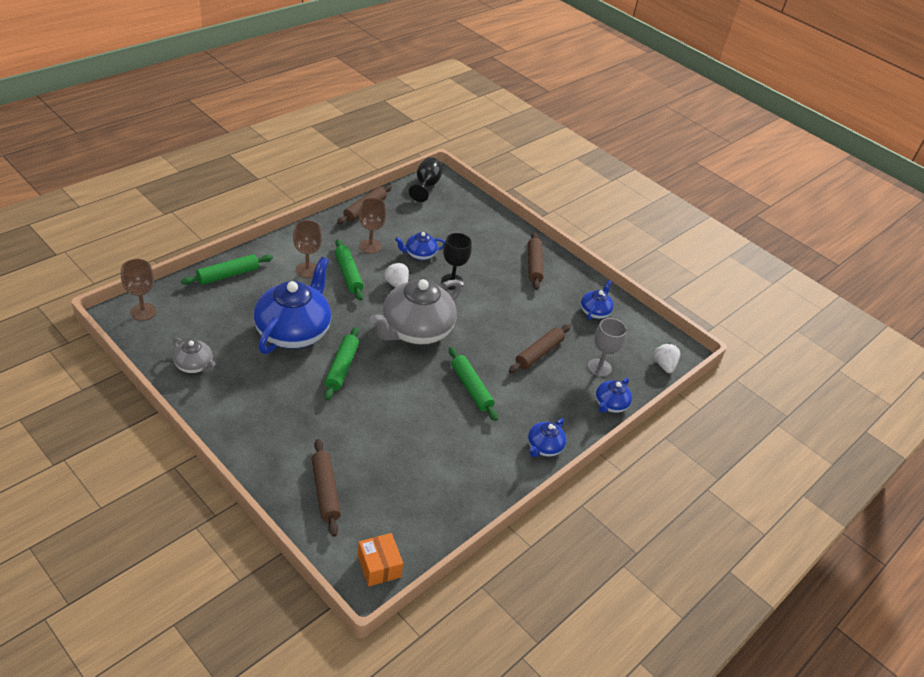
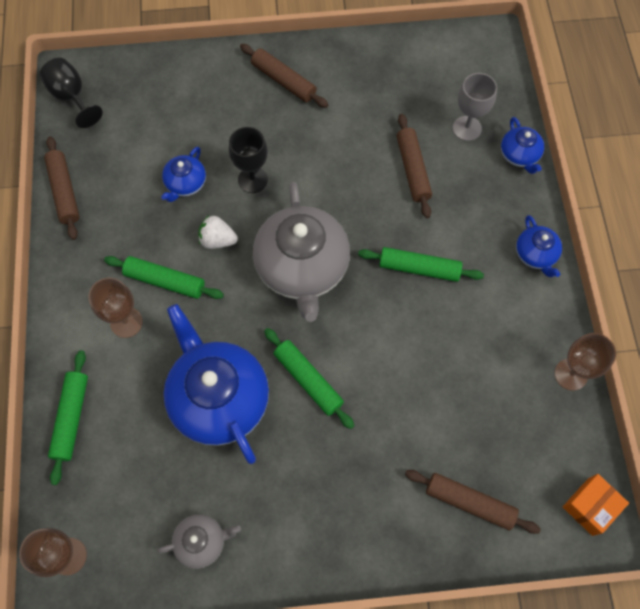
camera: 45 degrees left, 25 degrees up
(370, 246) = (134, 227): brown goblet -> brown goblet (571, 374)
(379, 566) = (590, 506): orange box -> orange box turned 60 degrees counterclockwise
(595, 312) = (390, 74): blue teapot -> none
(664, 365) = (500, 69): white strawberry -> none

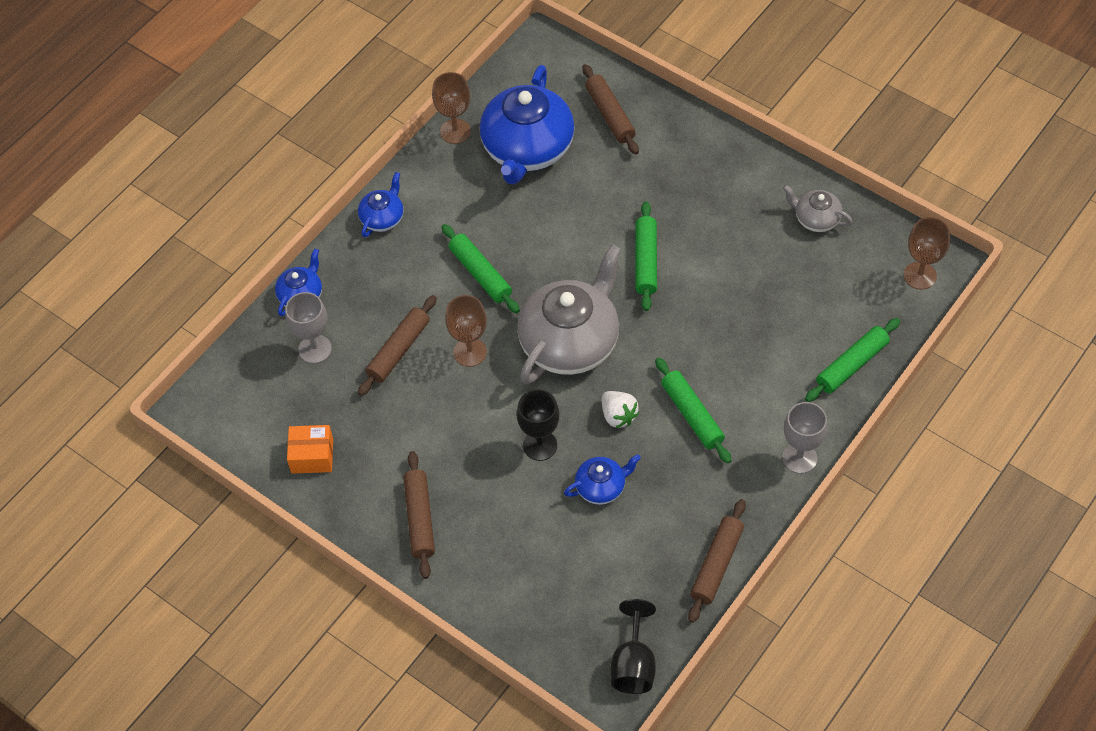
camera: 135 degrees left, 10 degrees down
(59, 308) = (799, 458): none -> grey goblet
(126, 322) = (751, 405): brown goblet -> brown goblet (470, 352)
(219, 398) = (724, 297): blue teapot -> blue teapot (527, 149)
(590, 506) = (534, 60): orange box -> orange box (312, 456)

